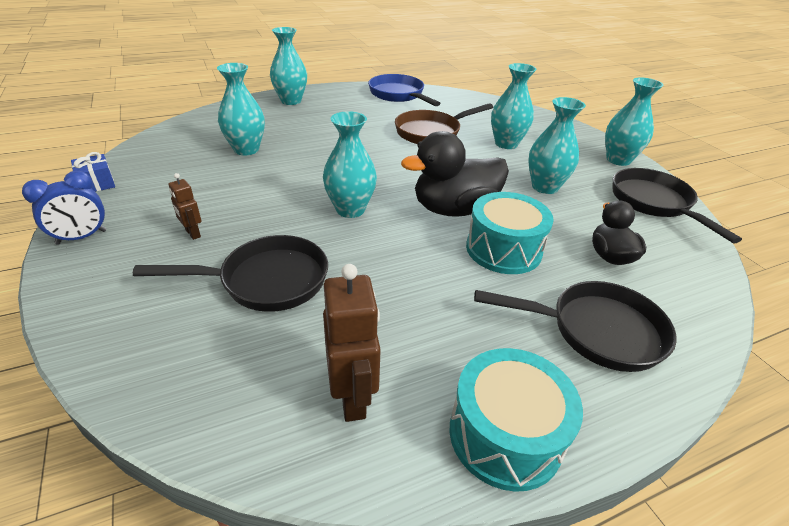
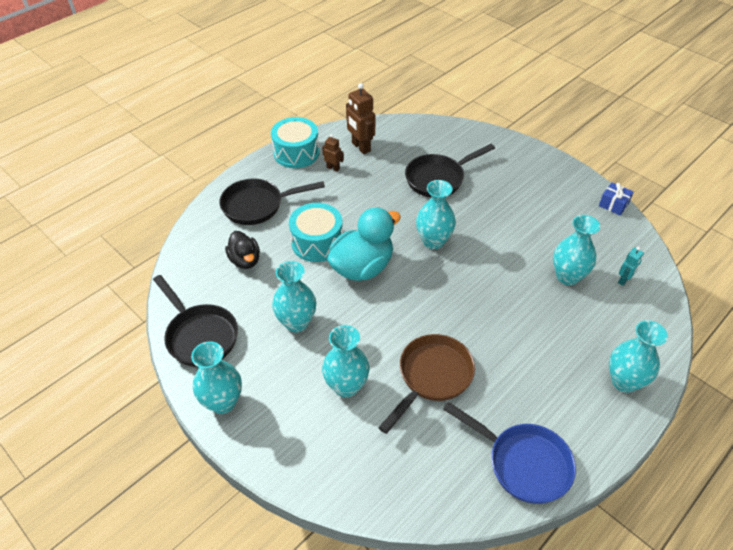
camera: 160 degrees right, 10 degrees up
(82, 237) = (559, 170): blue clock -> none
(192, 233) = (507, 191): brown robot -> brown robot (333, 168)
(201, 136) = (624, 280): none -> turquoise robot
(454, 209) = (362, 267): black duck -> turquoise duck

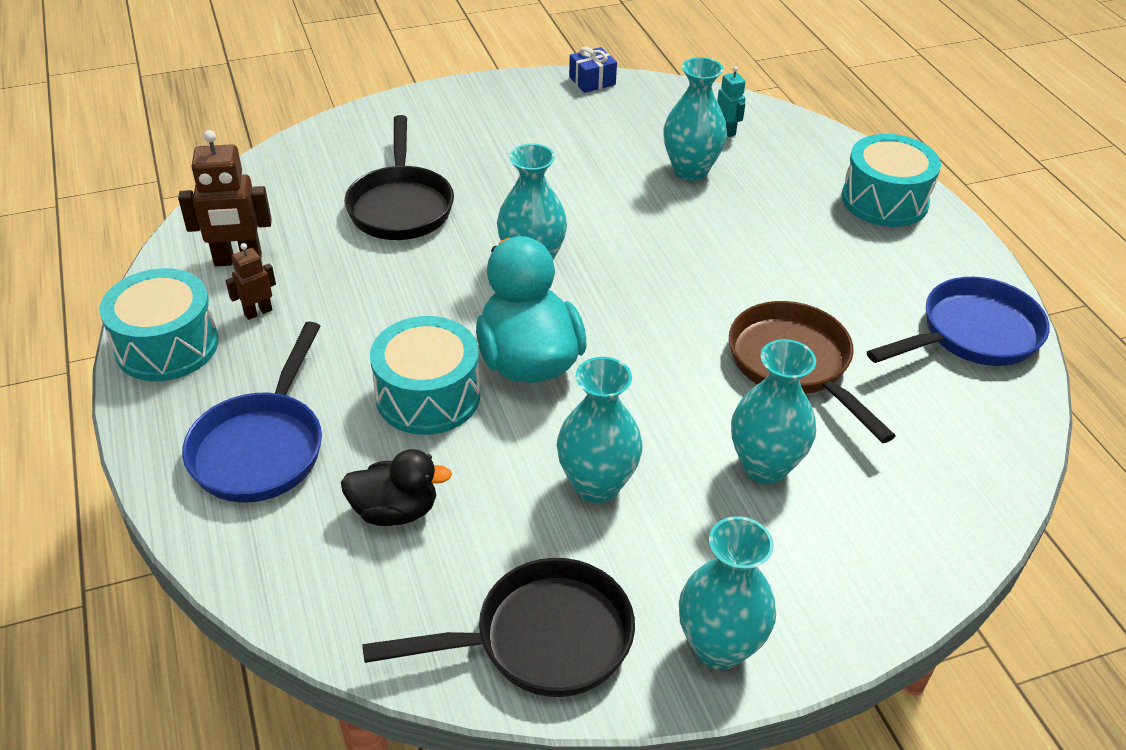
camera: 65 degrees left, 5 degrees down
(257, 206) = (262, 447): black pan -> blue pan
(624, 381) = (884, 200): turquoise vase -> turquoise drum

